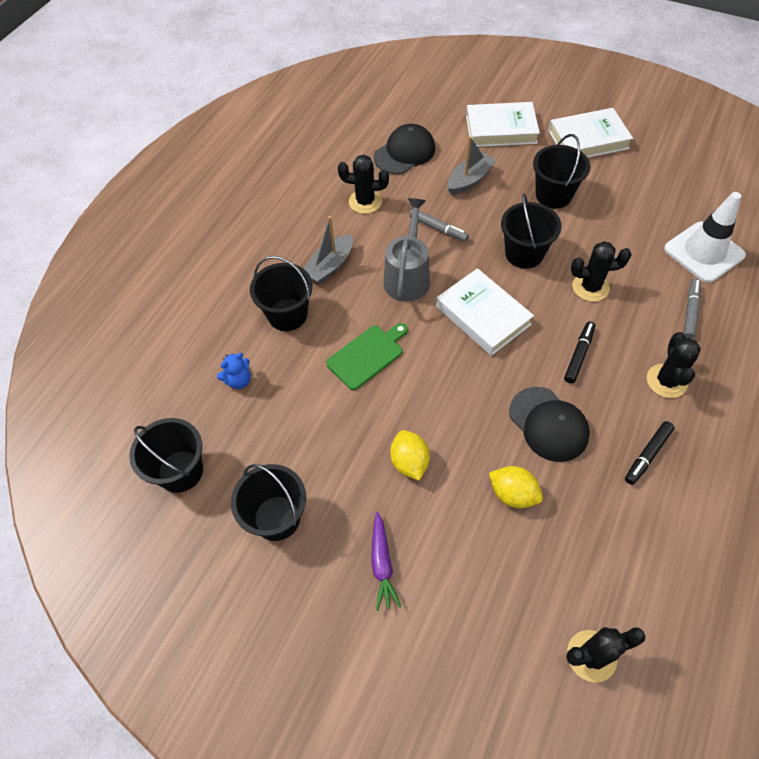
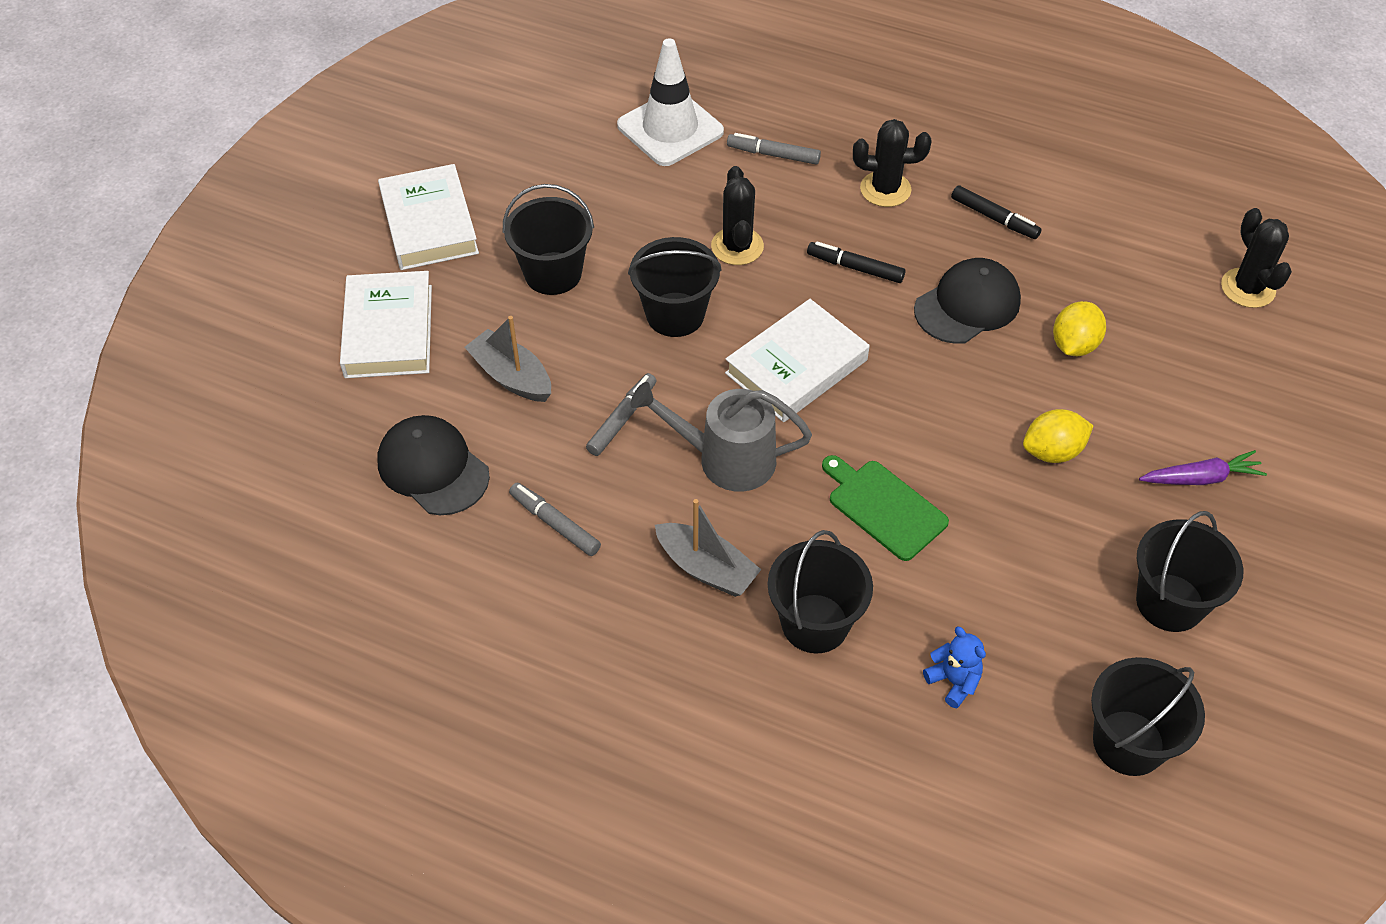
camera: 95 degrees left, 5 degrees down
(365, 202) = (555, 524): black cactus -> grey marker

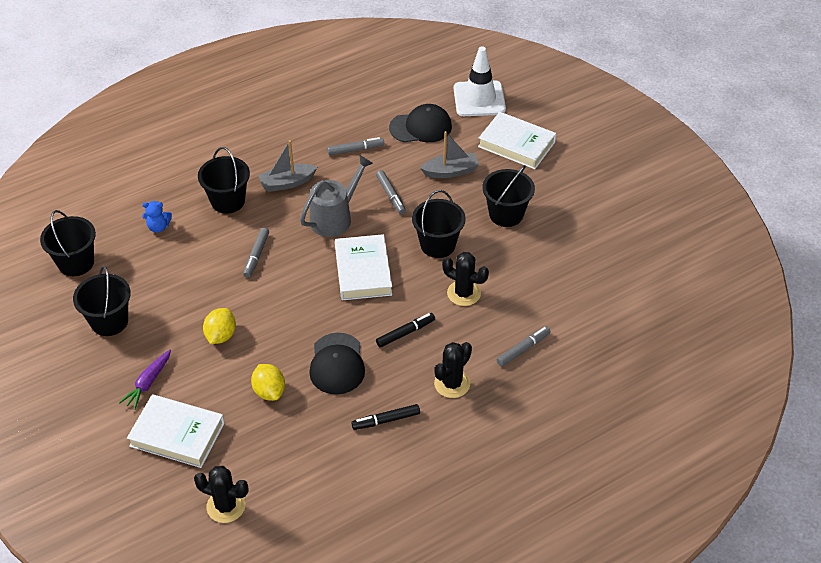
camera: 125 degrees right, 5 degrees down
(429, 224) = (581, 186): white book -> white book (177, 434)
(670, 129) = (582, 315): white traffic cone -> white traffic cone (479, 99)
(884, 507) = (256, 255): green cutting board -> grey marker

